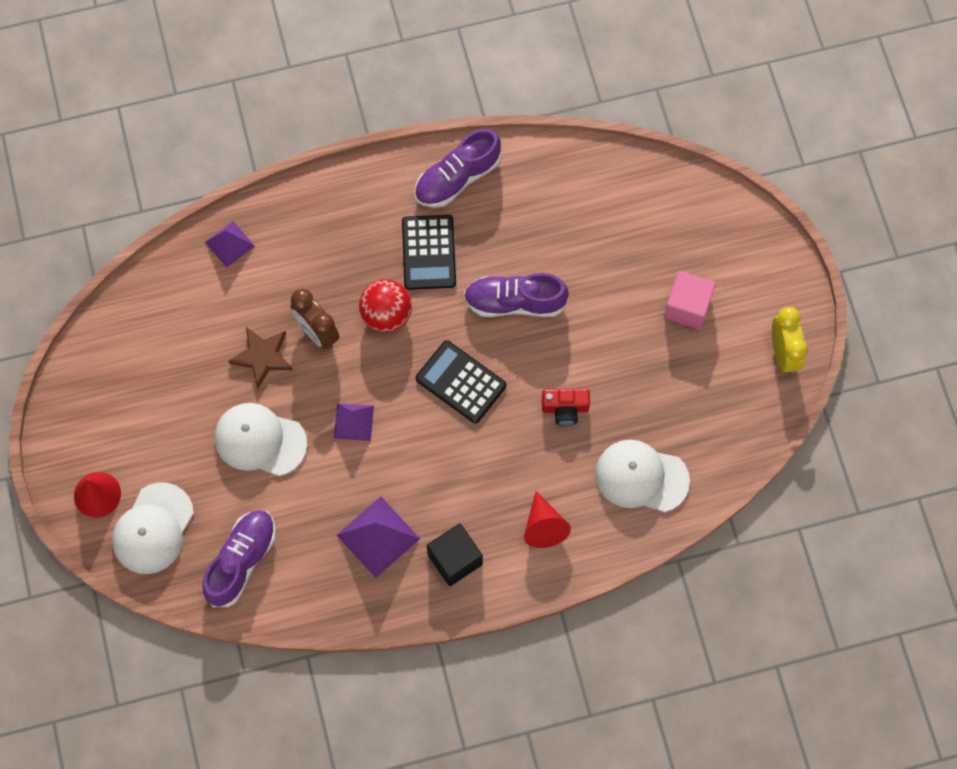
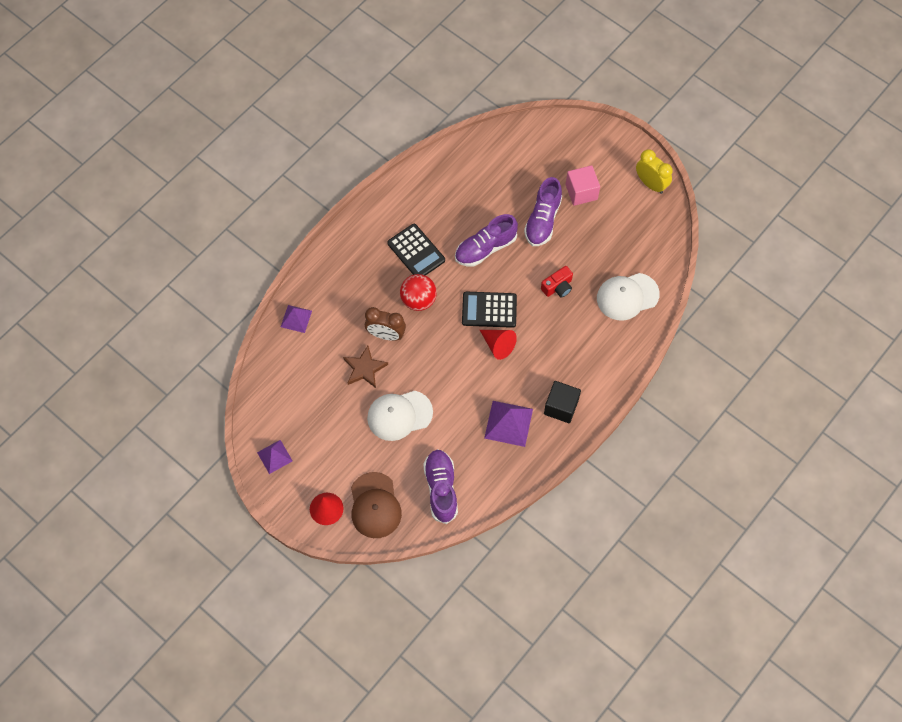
camera: 35 degrees left, 5 degrees down
(153, 529) = (375, 505): white cap -> brown cap
(354, 422) = (445, 370): purple pyramid -> purple pyramid (274, 456)
(457, 178) = (401, 202): purple shoe -> purple shoe (542, 220)
(543, 526) = (595, 357): red cone -> red cone (498, 345)

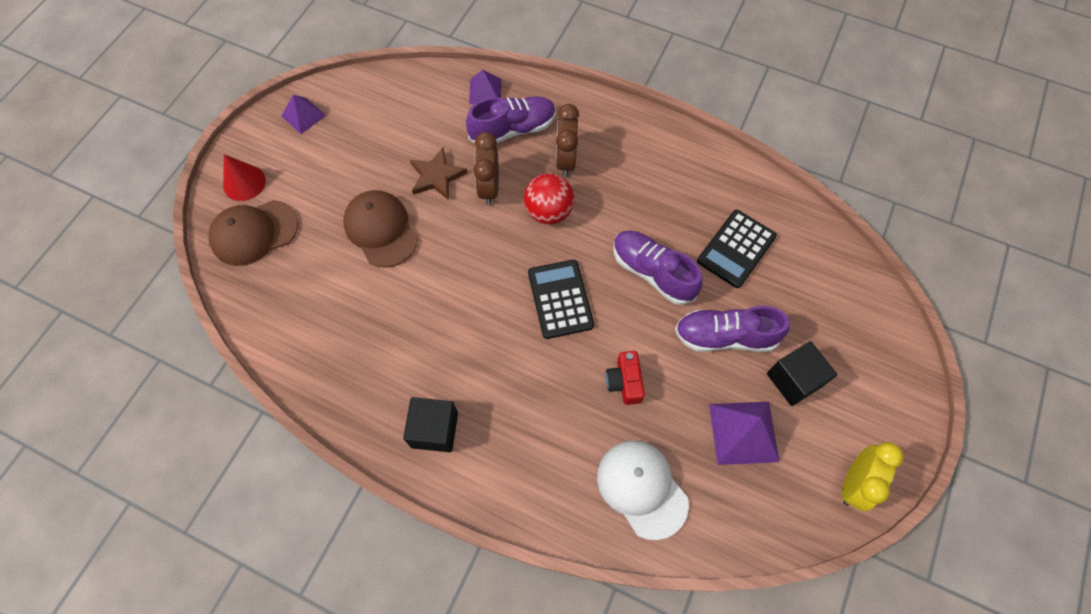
camera: 75 degrees right, 0 degrees up
(378, 278) = (566, 160): none -> brown clock
(399, 415) = (381, 229): white cap -> brown cap
(416, 252) = (618, 192): black calculator -> black calculator (736, 249)
(441, 489) = (286, 302): purple shoe -> purple shoe (513, 129)
(498, 345) = (509, 323): red cone -> none
(508, 423) = (395, 364): purple pyramid -> purple pyramid (743, 432)
(558, 287) = (624, 382): red camera -> red camera turned 45 degrees clockwise
(581, 192) = (794, 380): pink cube -> black cube

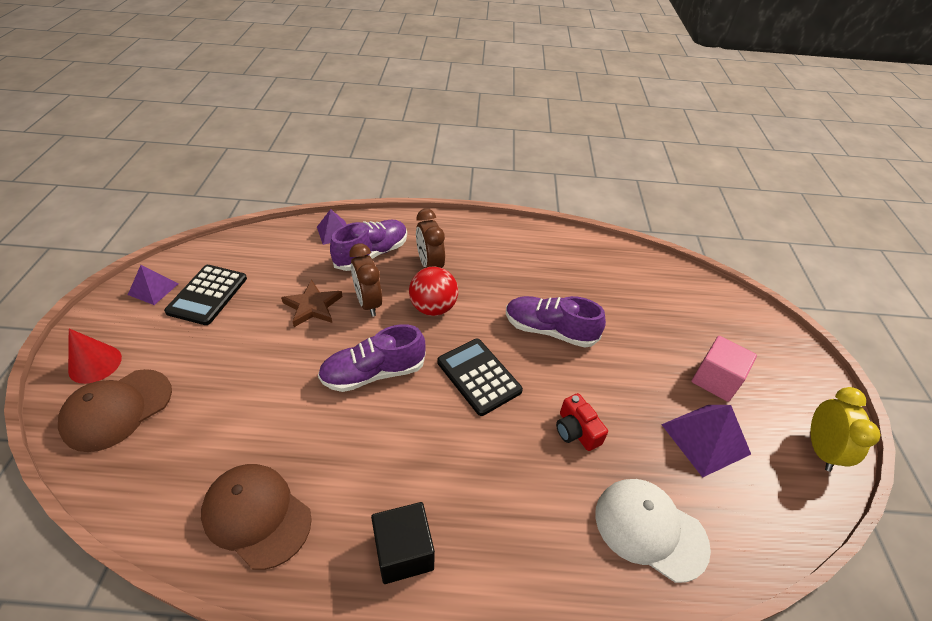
camera: 25 degrees left, 20 degrees down
(381, 229) = (269, 366): brown cap -> brown cap (257, 515)
(725, 336) = (639, 363): purple shoe -> purple shoe (373, 373)
(736, 249) = (606, 294): black calculator -> black calculator (207, 295)
(794, 380) = (715, 380): black cube -> pink cube

